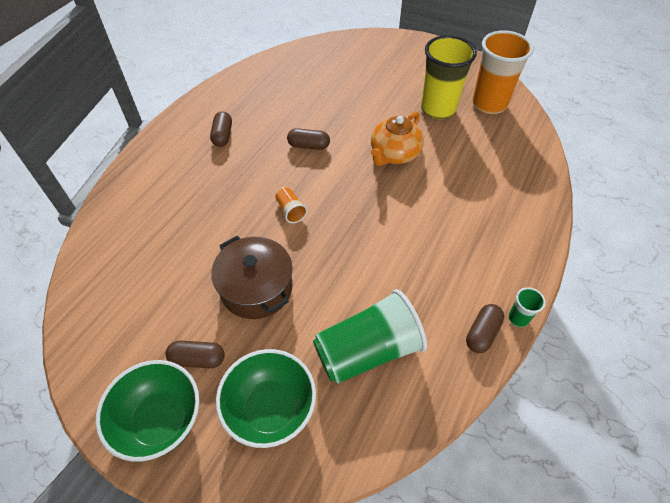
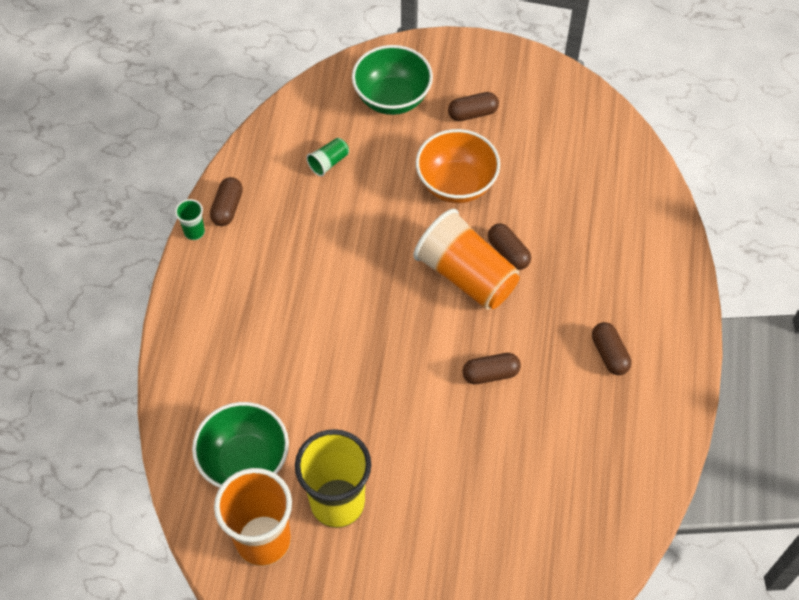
camera: 160 degrees right, 5 degrees up
(160, 420) = (473, 67): green bowl -> green bowl (245, 461)
(248, 217) = (508, 253): none -> brown capsule
(256, 288) = (456, 184): brown pot -> orange bowl
(290, 210) = (466, 275): orange cup -> orange cup, size x2.32
(368, 351) = (328, 162): green cup -> green cup, size x0.43
(394, 154) = (375, 397): orange teapot -> none

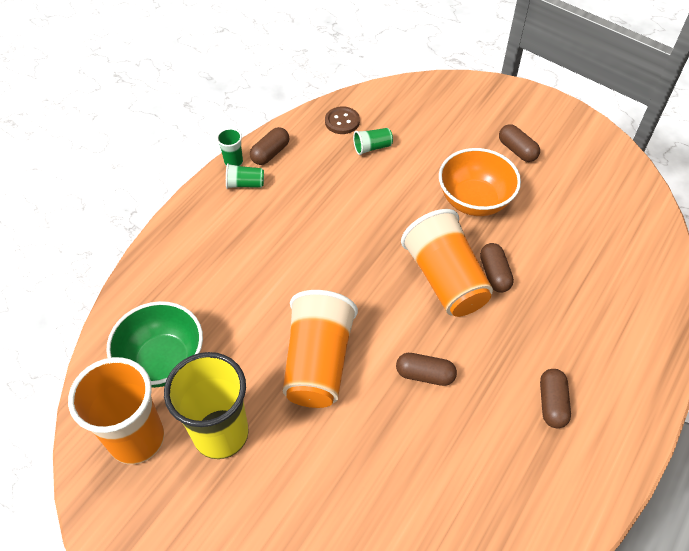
camera: 25 degrees right, 5 degrees down
(220, 252) = (245, 184): none -> green cup
(282, 144) = (342, 121): none -> brown button
(390, 402) = (318, 363): none -> orange cup
(392, 98) = (452, 117): green bowl -> none
(472, 113) = (517, 150): brown capsule -> brown capsule turned 45 degrees clockwise

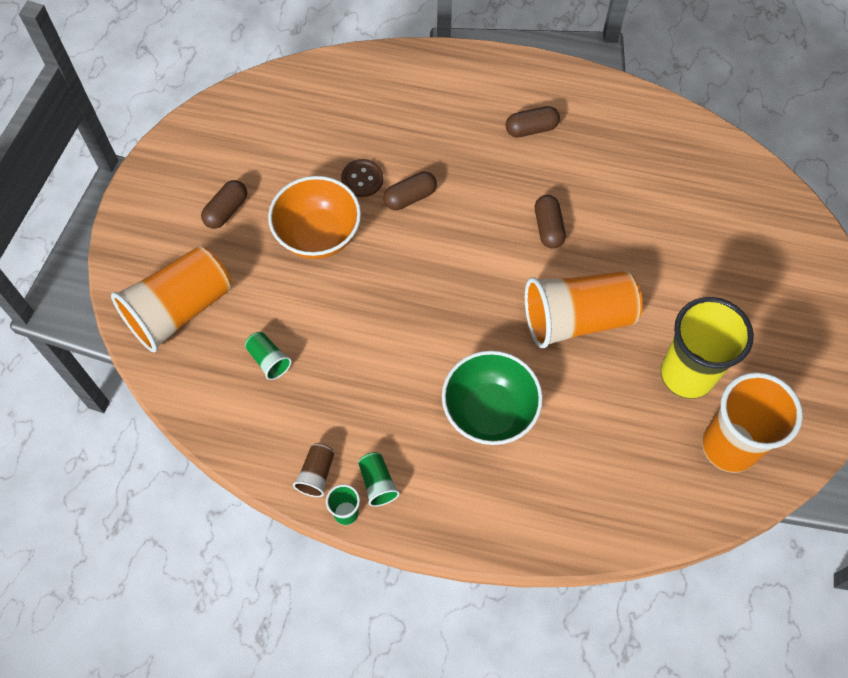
camera: 110 degrees left, 10 degrees up
(163, 361) = (642, 462): green bowl -> green bowl (489, 412)
(270, 153) = (316, 474): brown capsule -> brown cup
(342, 121) = (233, 409): brown button -> brown button (362, 179)
(445, 279) = (434, 237): orange cup -> orange cup (180, 310)

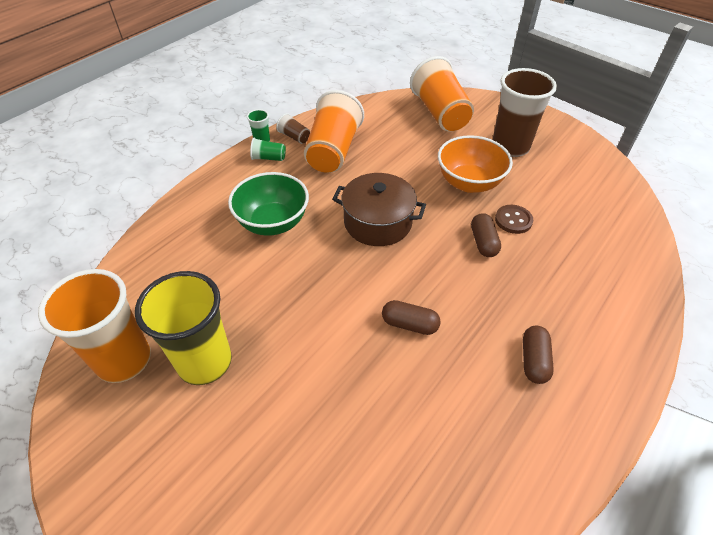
camera: 115 degrees right, 15 degrees down
(226, 211) = (510, 147): brown capsule -> brown cup
(268, 360) = (383, 138): green cup -> none
(431, 304) = (377, 222): none -> brown pot
(577, 319) = (309, 306): orange cup -> orange cup (333, 151)

